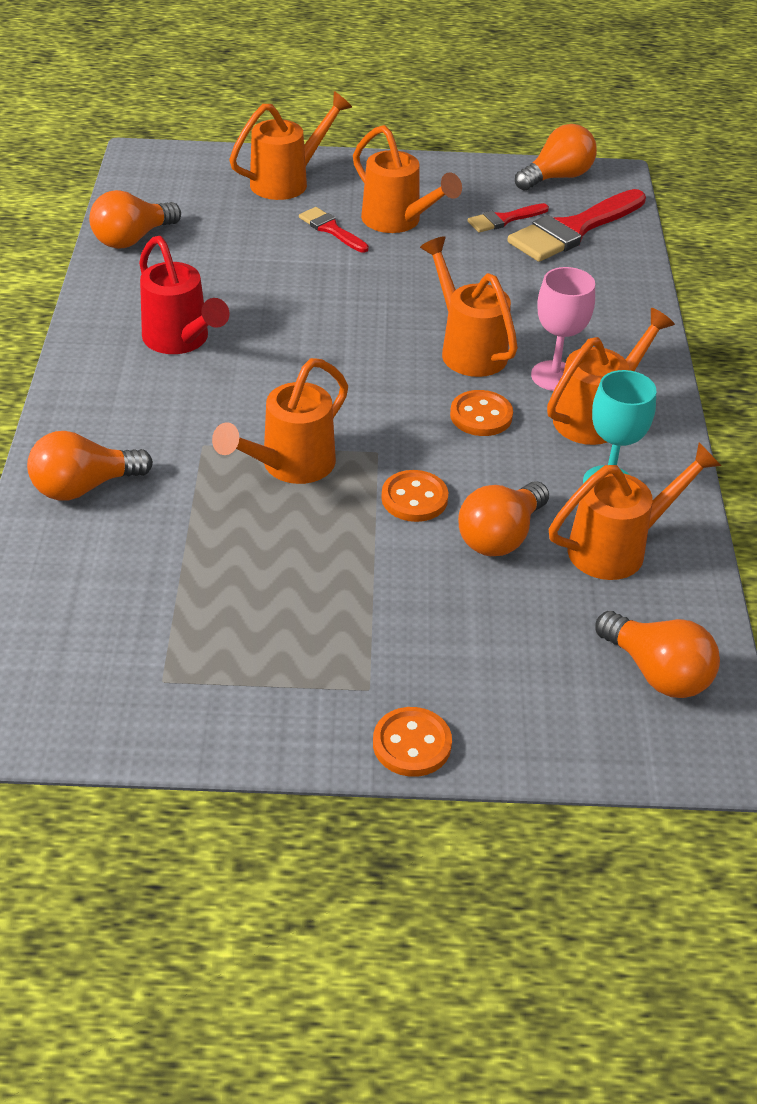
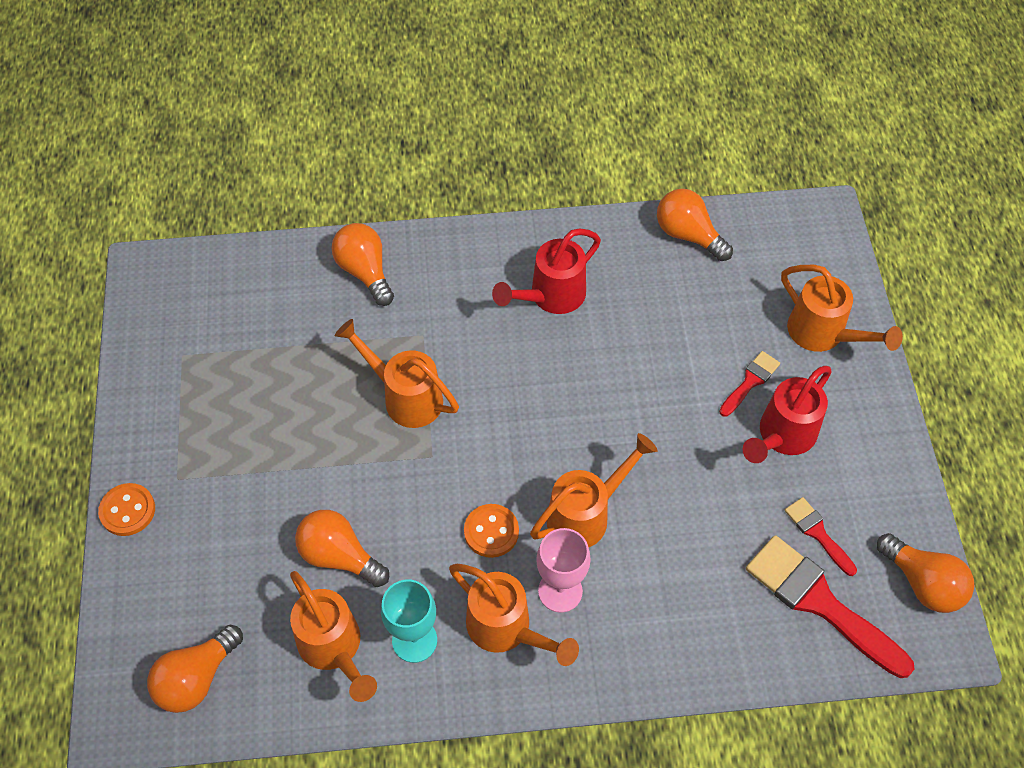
camera: 85 degrees right, 15 degrees up
(397, 221) = (782, 436): orange watering can -> red watering can
(414, 498) = (377, 489): orange button -> none

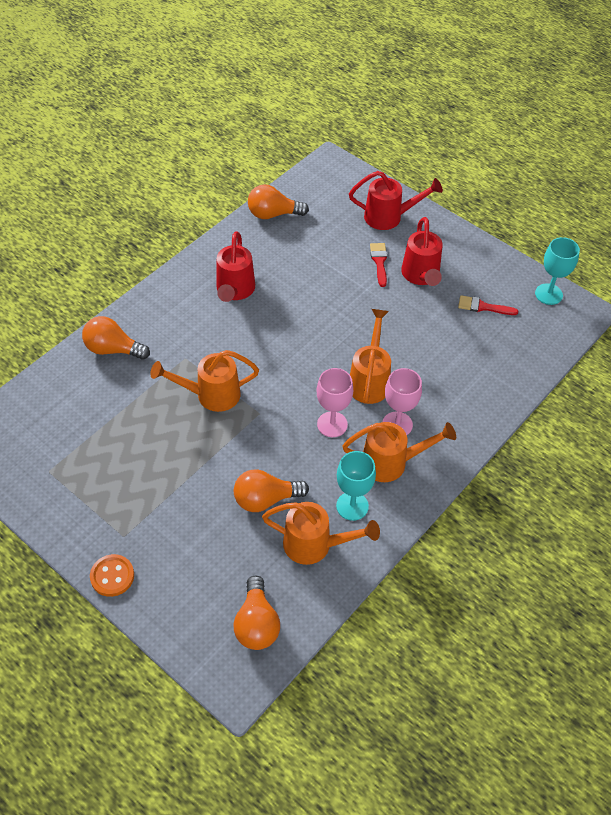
camera: 45 degrees left, 5 degrees down
(491, 531) = (332, 424): orange button -> pink goblet
(819, 602) = (516, 336): red brush -> none
(823, 334) = (389, 217): orange watering can -> red watering can
(923, 583) = (548, 294): orange light bulb -> turquoise goblet

